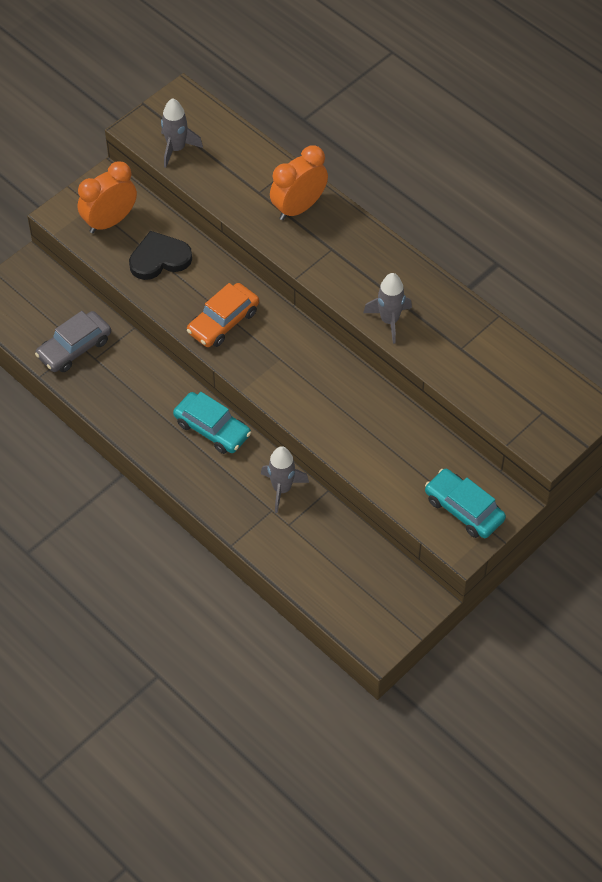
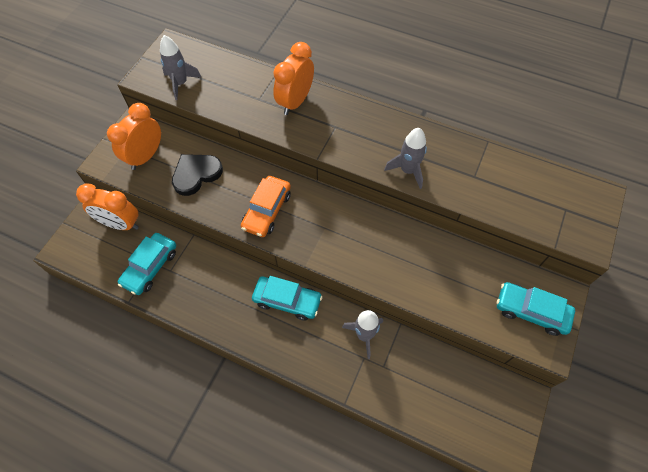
camera: 20 degrees left, 5 degrees up
(56, 291) = (120, 224): none -> orange clock
(74, 348) = (150, 267): grey car -> turquoise car

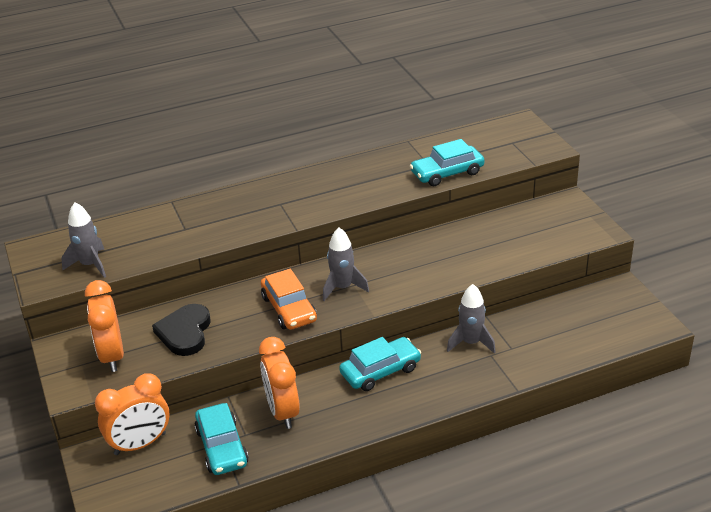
camera: 45 degrees left, 25 degrees down
(295, 102) = (221, 211): orange clock -> orange clock (282, 411)
(408, 170) = (377, 191): grey rocket -> grey rocket (342, 288)
(531, 311) = (564, 223): turquoise car -> turquoise car (447, 173)

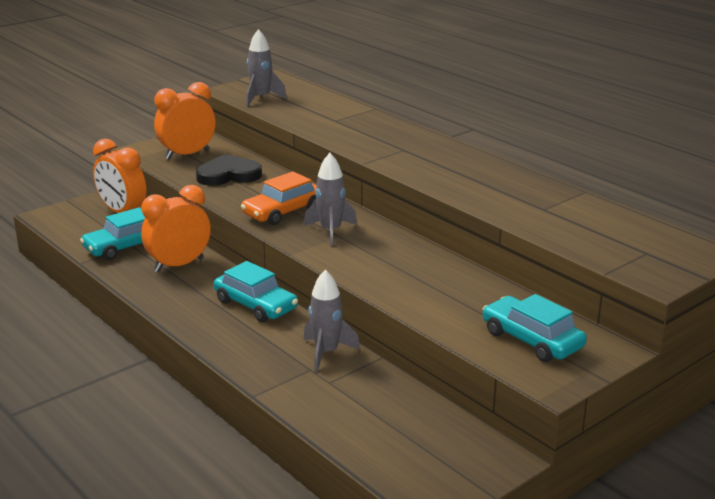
camera: 70 degrees right, 10 degrees down
(447, 173) = (534, 221): turquoise car -> turquoise car (532, 340)

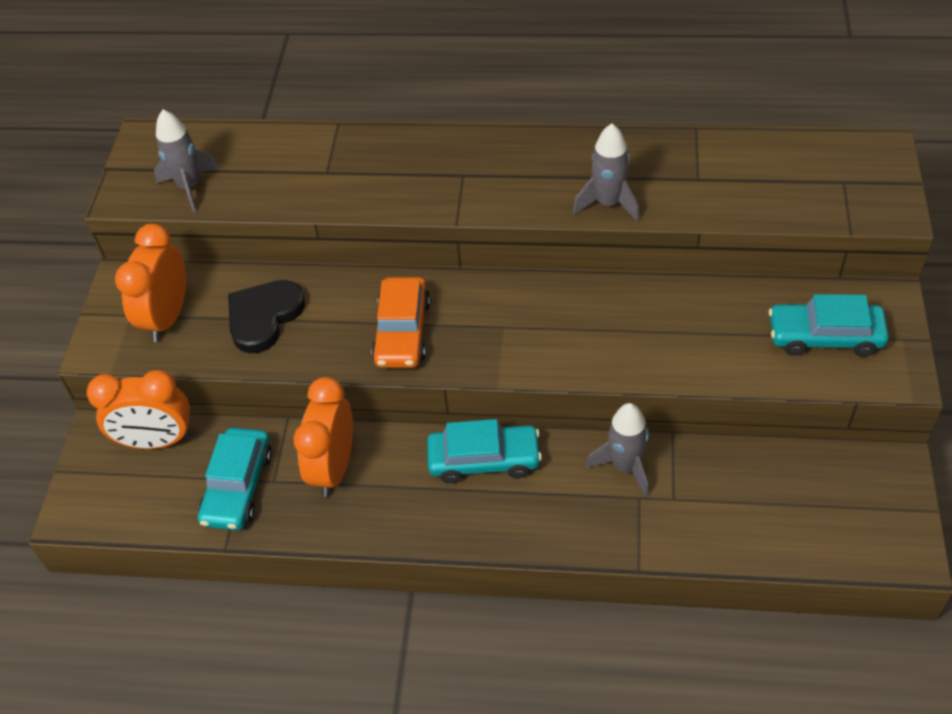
camera: 40 degrees left, 25 degrees up
(330, 231) = (487, 326): grey rocket -> grey rocket (608, 203)

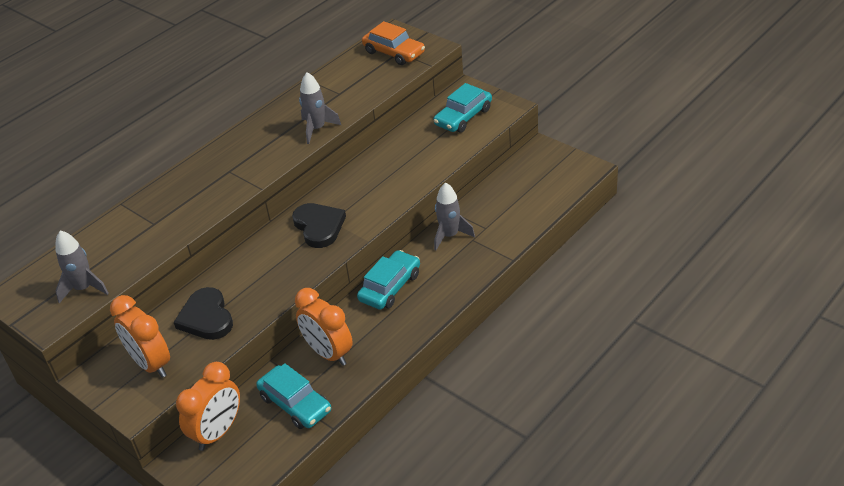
camera: 55 degrees left, 10 degrees down
(402, 332) = (288, 262): orange car -> orange car (394, 53)
(484, 321) = (319, 226): none -> black heart

